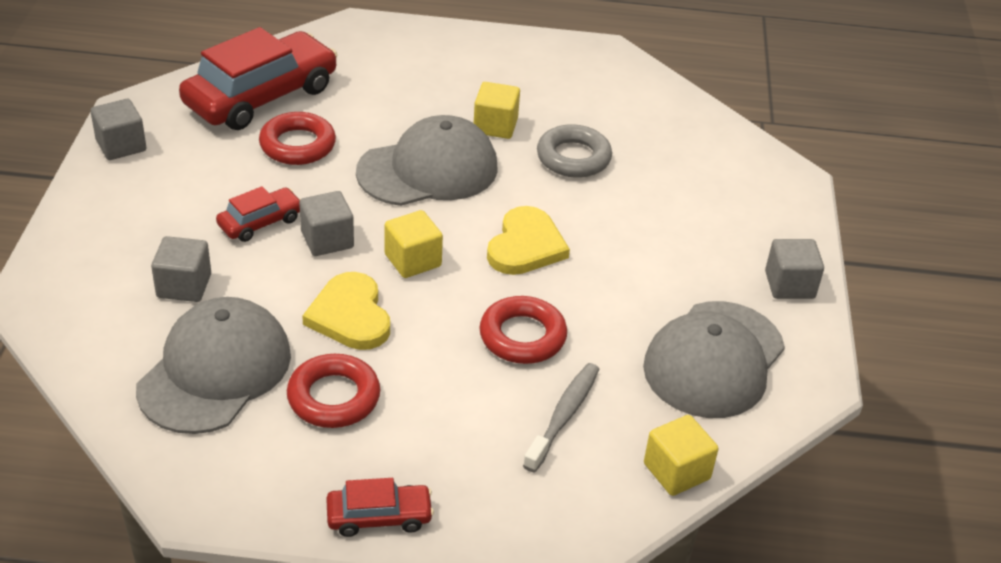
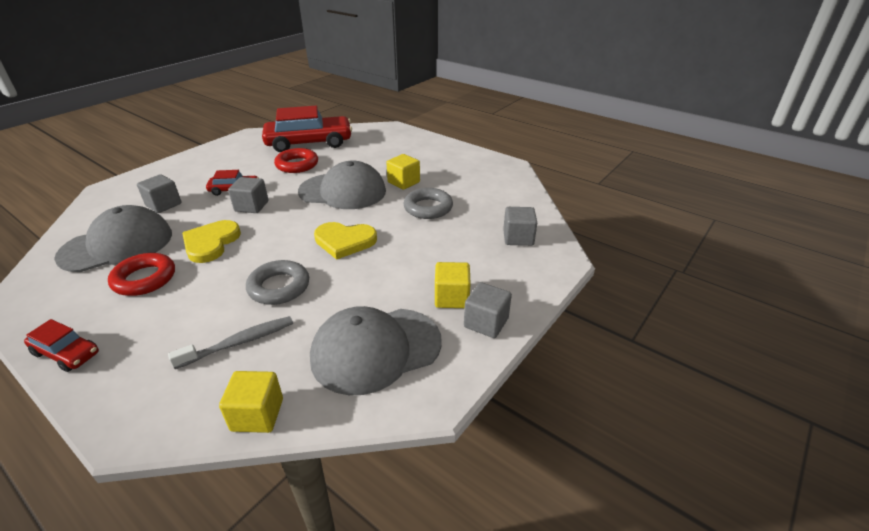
camera: 35 degrees right, 5 degrees down
(121, 145) = (226, 146): grey cube -> grey cube (518, 238)
(413, 260) = (277, 228): yellow cube -> yellow cube (451, 298)
(522, 336) = (279, 287): red ring -> grey ring
(525, 246) = (344, 241): yellow heart -> yellow heart turned 45 degrees clockwise

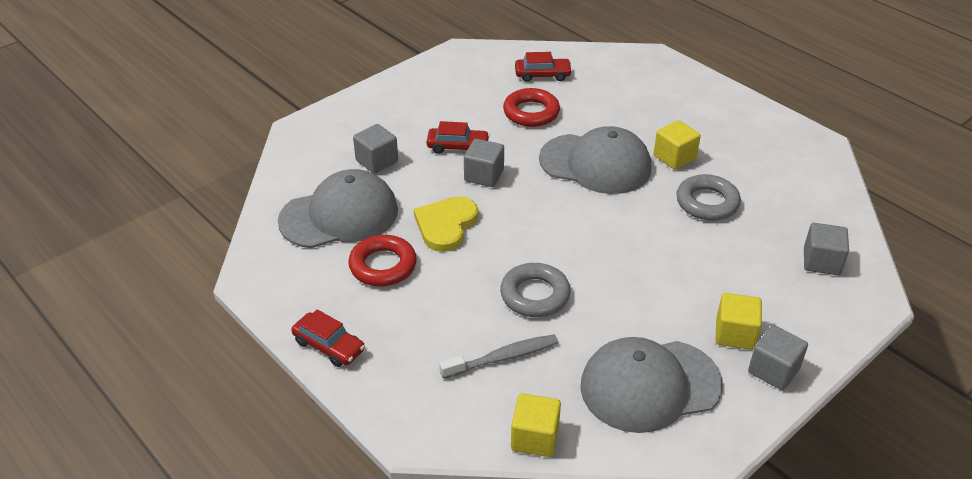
camera: 10 degrees right, 5 degrees up
(309, 143) = (542, 75): red car -> red car, size x0.48
(344, 241) = (604, 241): yellow heart -> none

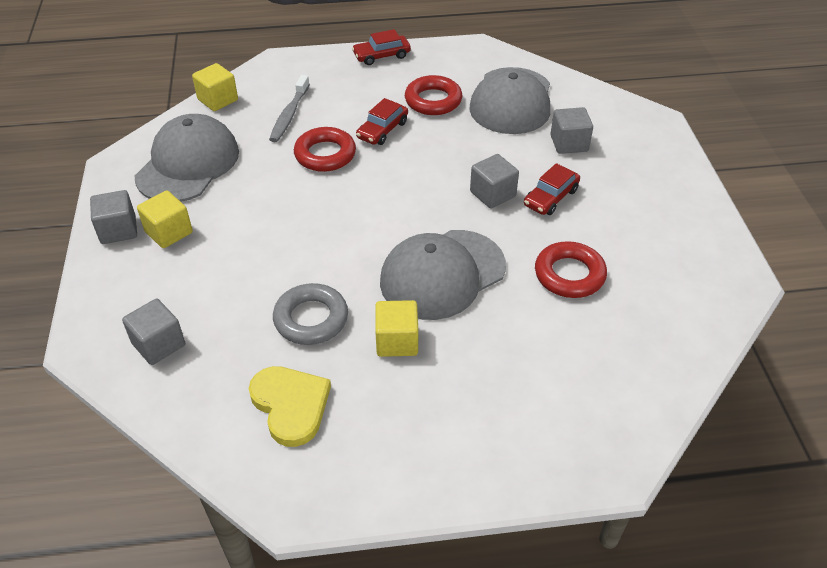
camera: 125 degrees right, 5 degrees up
(446, 225) = (447, 146): yellow heart -> yellow heart (290, 405)
(535, 295) = (325, 154): grey ring -> red ring
(542, 75) = (640, 324): red car -> red car (382, 130)

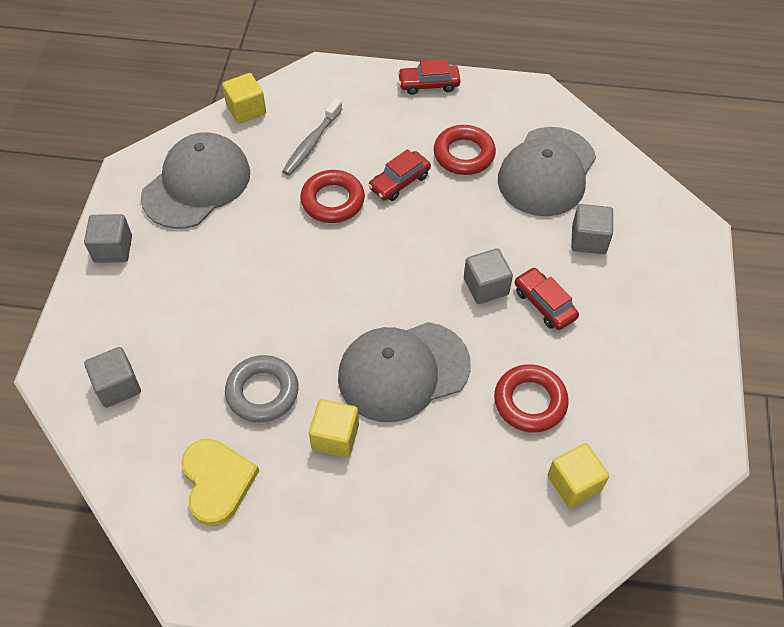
camera: 15 degrees right, 10 degrees up
(169, 232) = (158, 262): yellow cube -> yellow cube (574, 483)
(550, 197) = (544, 304): red car -> red car turned 90 degrees clockwise

